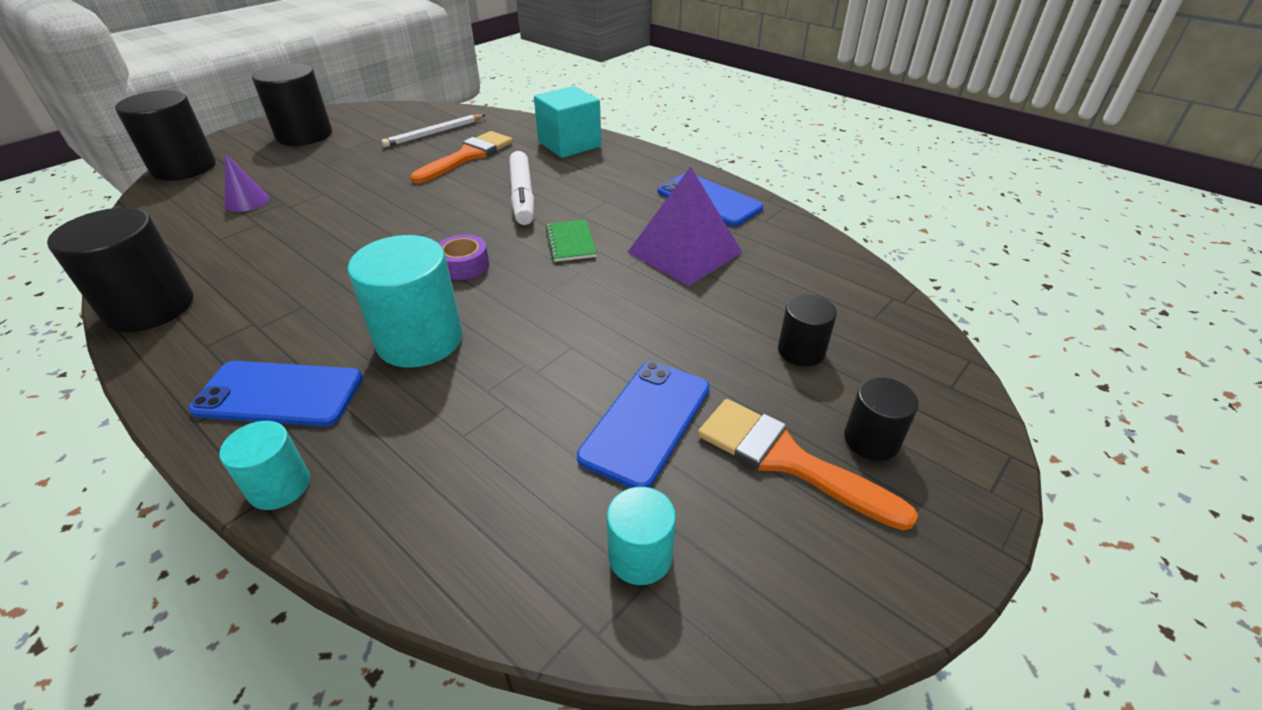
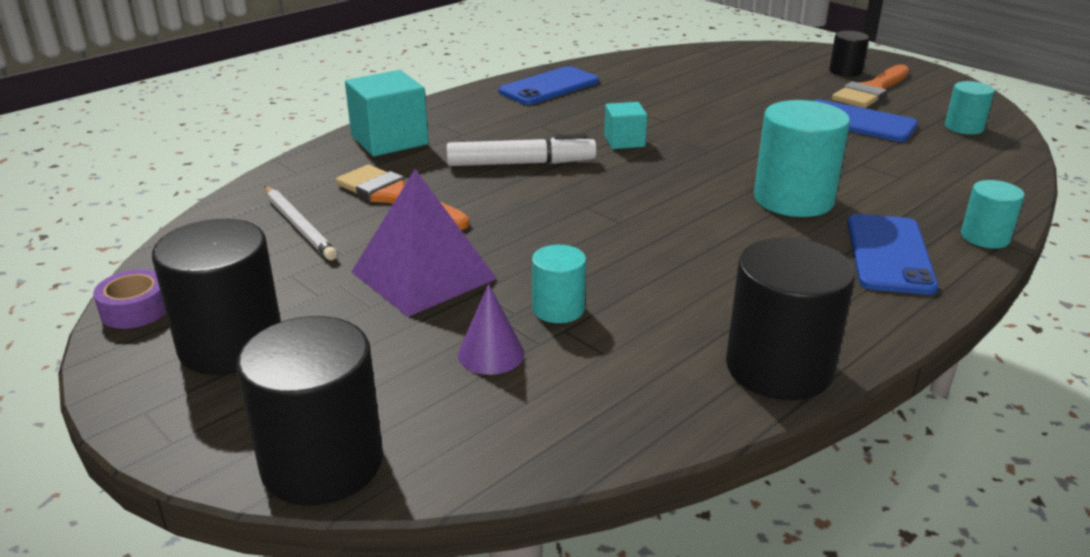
camera: 85 degrees left, 10 degrees down
(284, 220) = (558, 309): none -> turquoise cylinder
(464, 265) = (668, 187): purple tape -> purple tape (135, 309)
(571, 242) = (624, 141): green notebook -> turquoise cube
(684, 252) = (642, 100): purple pyramid -> purple pyramid (423, 275)
(801, 351) = (768, 78): black cylinder -> none

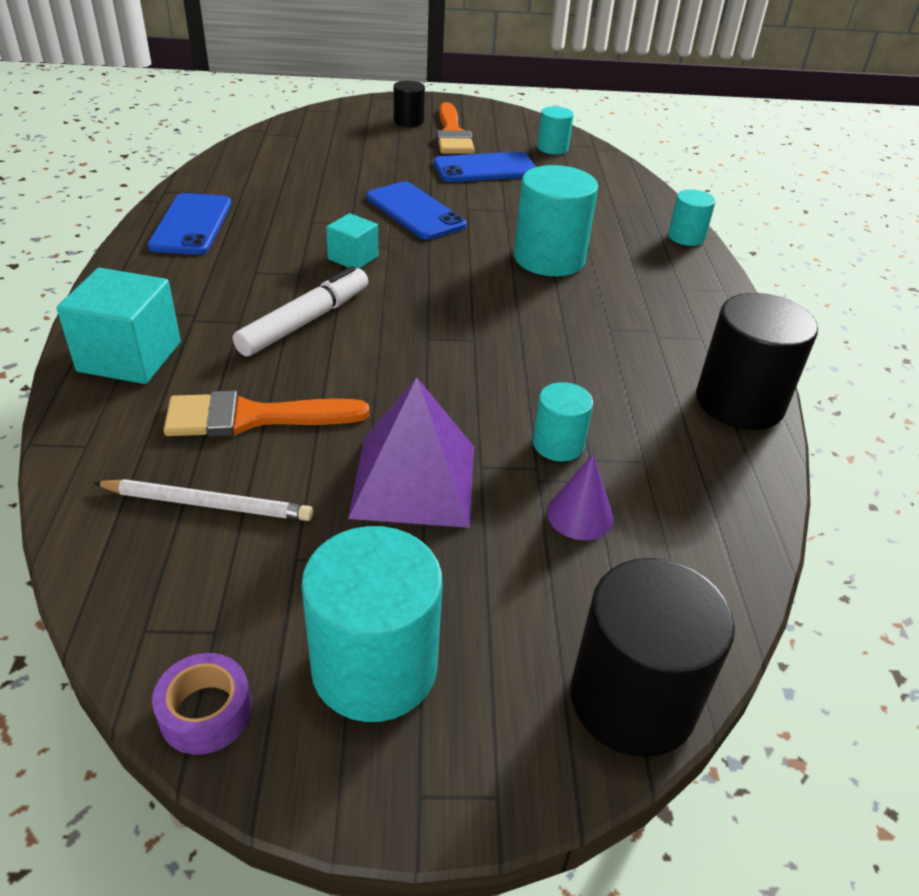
camera: 50 degrees left, 10 degrees up
(231, 344) = (374, 667): black cylinder -> turquoise cylinder
(889, 254) = (662, 277): blue phone -> blue phone (415, 211)

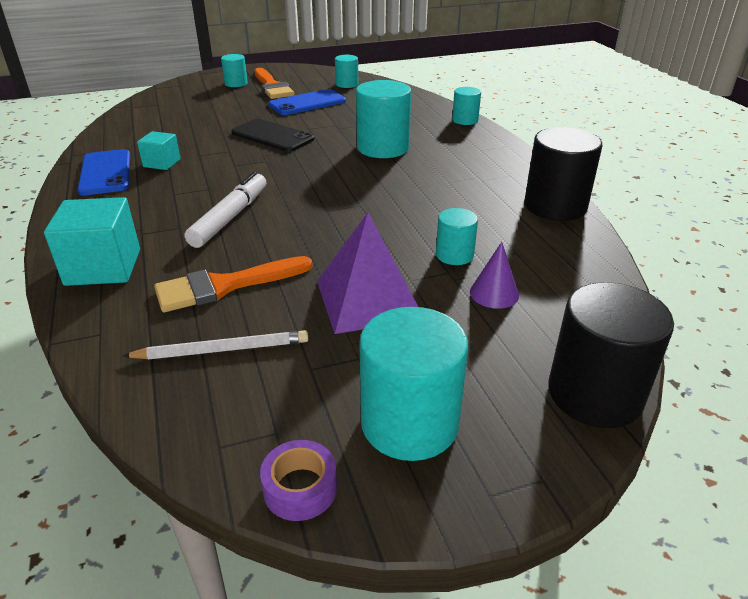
camera: 15 degrees left, 5 degrees down
(353, 258) = (243, 172): turquoise cube -> turquoise cube (162, 163)
(408, 121) = (236, 83): black cylinder -> turquoise cylinder
(415, 211) = (272, 136): blue phone -> black phone

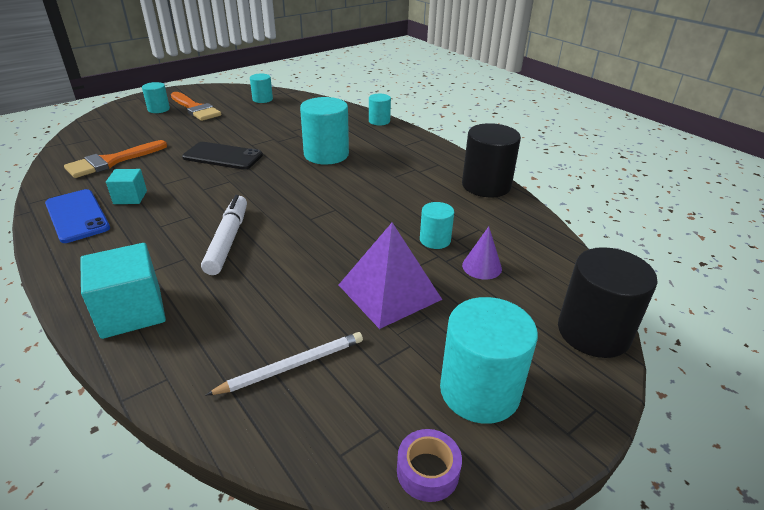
camera: 20 degrees left, 0 degrees up
(225, 286) = (260, 306): orange brush -> orange brush (112, 161)
(307, 103) = (237, 121): blue phone -> none

